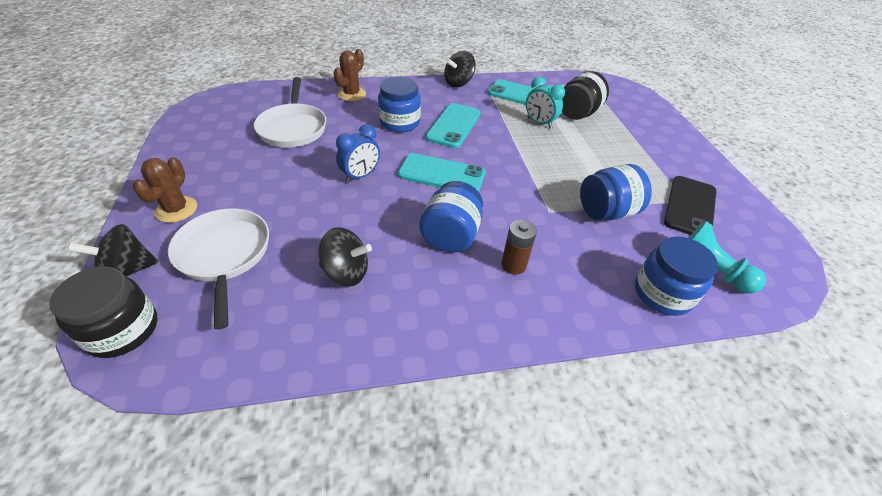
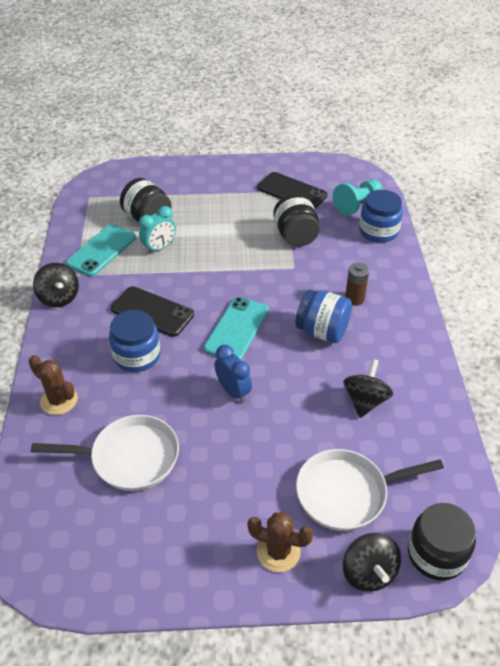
camera: 80 degrees left, 0 degrees up
(454, 126) = (152, 311): turquoise phone -> black phone
(606, 212) = (296, 236): blue jar -> black jar

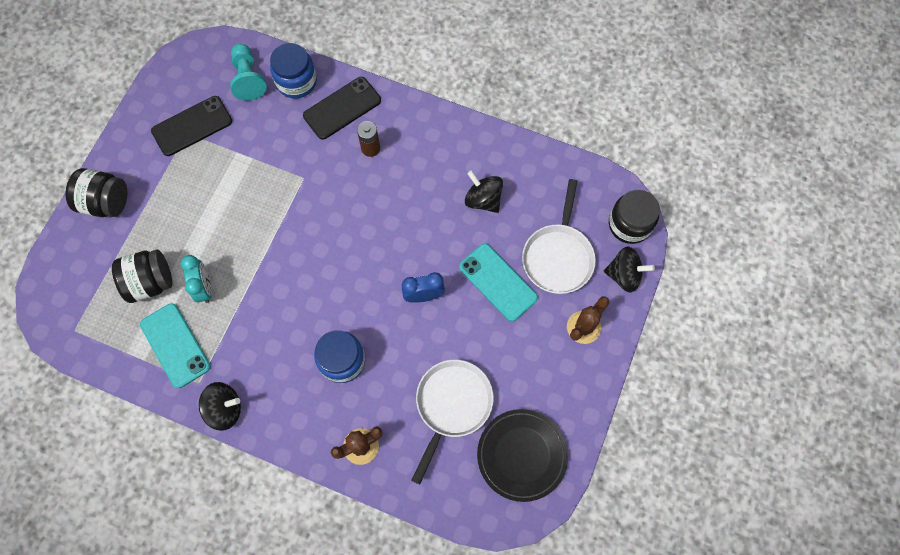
camera: 65 degrees left, 25 degrees up
(99, 544) = (521, 455): none -> black plate
(152, 311) = (292, 327): black phone -> black phone (342, 108)
(237, 329) = (355, 262): turquoise phone -> turquoise phone (497, 282)
(296, 236) = (261, 155): black jar -> black jar (106, 202)
(322, 331) = (394, 193): blue jar -> none

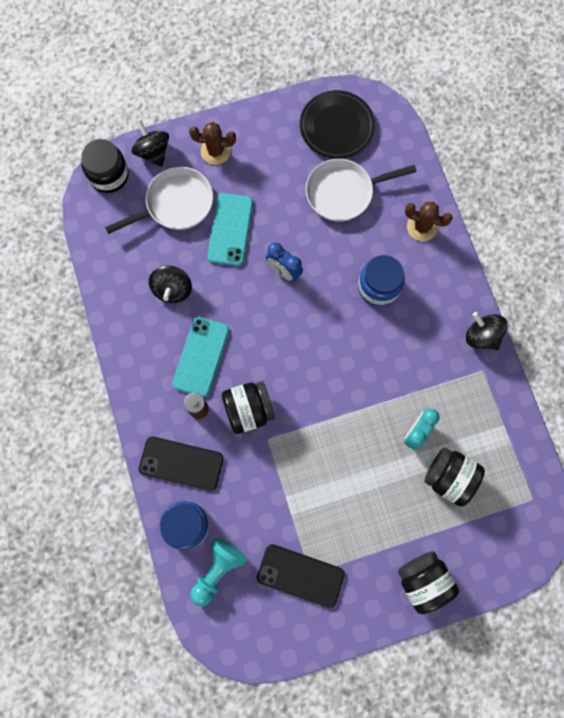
camera: 130 degrees left, 5 degrees up
(175, 345) = (473, 412): turquoise phone -> turquoise phone (201, 356)
(337, 181) = (249, 410): none -> black jar

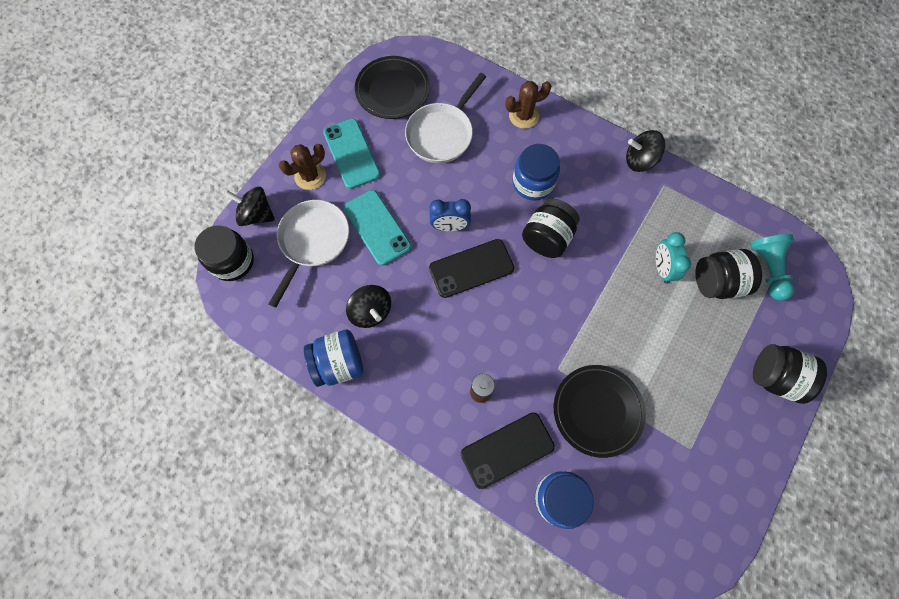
camera: 40 degrees left, 5 degrees down
(120, 308) = (339, 363): none -> blue jar
(201, 356) = (443, 347): turquoise phone -> turquoise phone (351, 154)
(218, 570) = (618, 514): turquoise pawn -> turquoise pawn (767, 269)
(249, 410) = (522, 358): black jar -> black jar (547, 238)
(268, 491) = (597, 411): none -> black plate
(300, 575) = (685, 457): black phone -> black phone (471, 268)

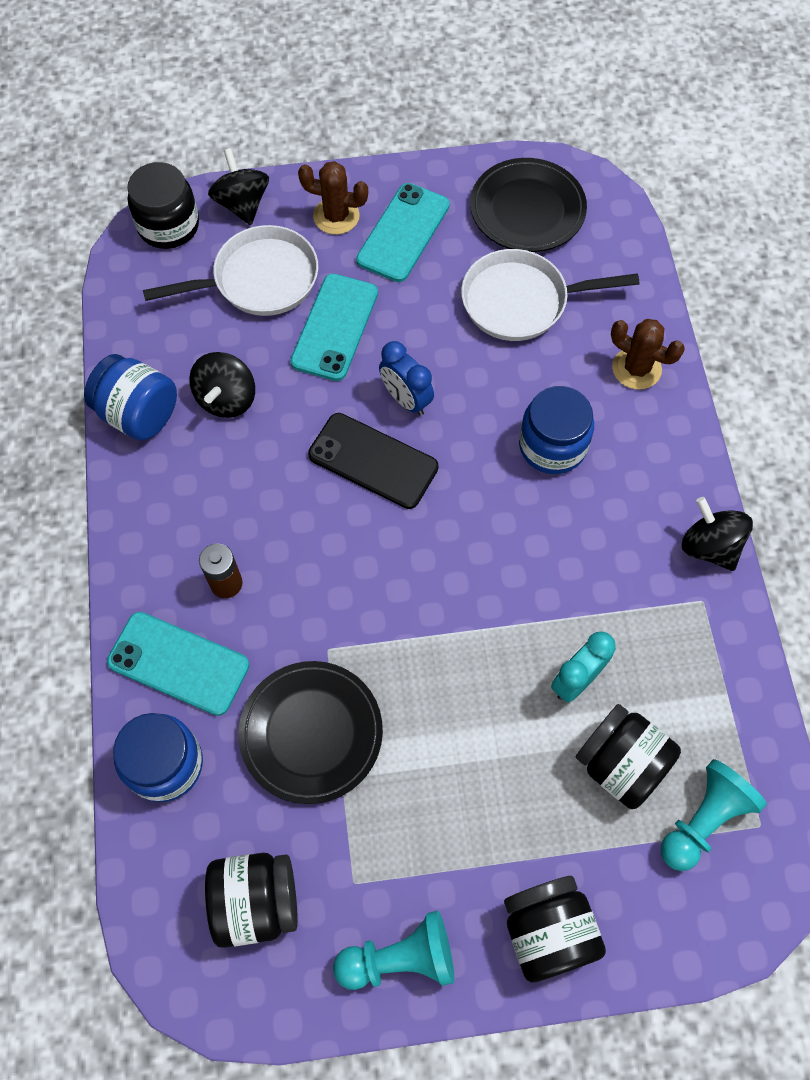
camera: 50 degrees right, 5 degrees down
(507, 450) = (178, 663): black phone -> turquoise phone
(547, 238) = (491, 514): black jar -> black jar (256, 902)
(742, 455) = (400, 958): none -> turquoise pawn

